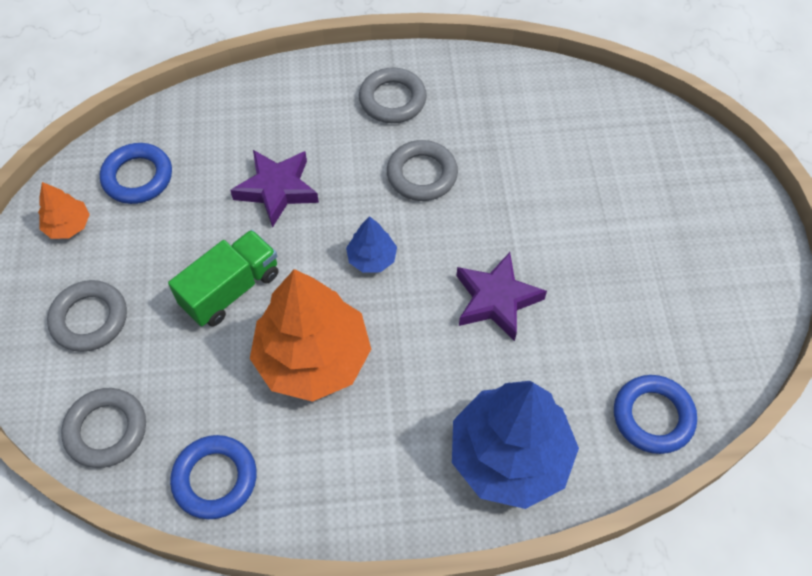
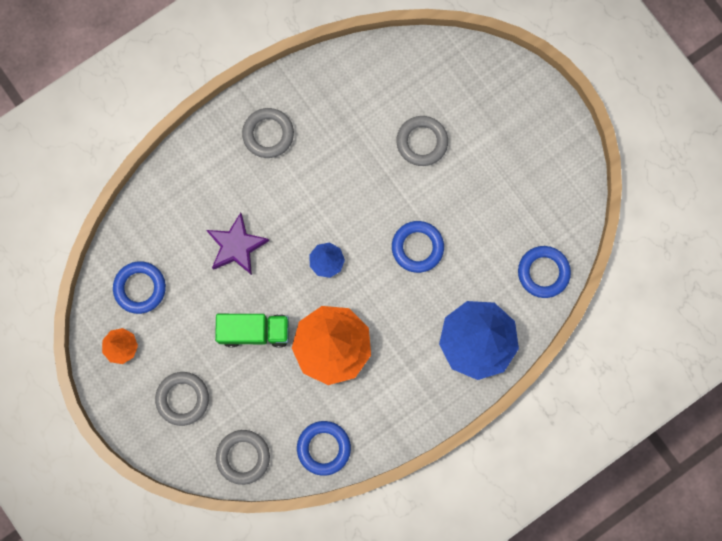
camera: 30 degrees left, 20 degrees up
(231, 289) = (254, 331): green truck -> green truck turned 75 degrees clockwise
(422, 174) = (322, 183): grey ring -> grey ring (422, 142)
(496, 300) = (417, 247): purple star -> blue ring

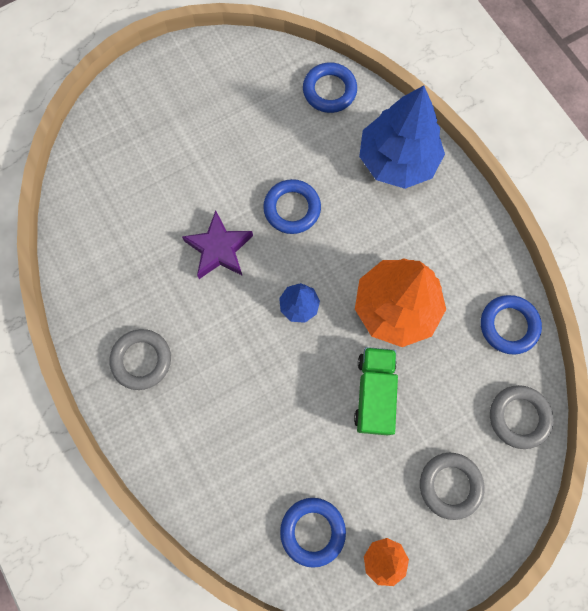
camera: 85 degrees left, 5 degrees down
(236, 246) = (272, 407): purple star -> purple star (219, 249)
(422, 142) = (175, 194): grey ring -> none

